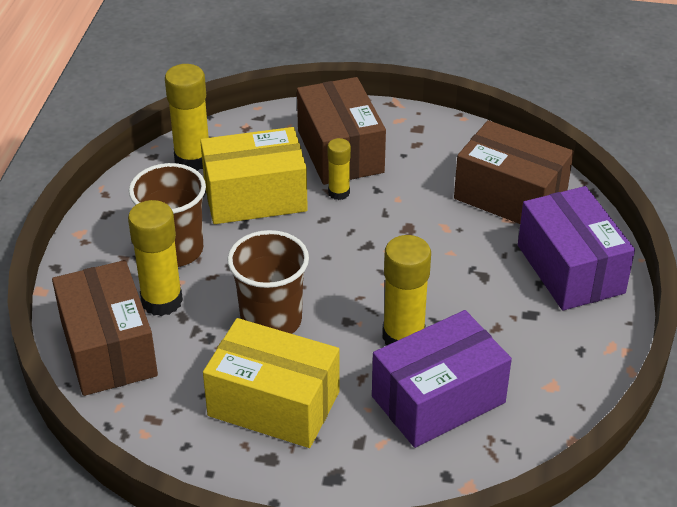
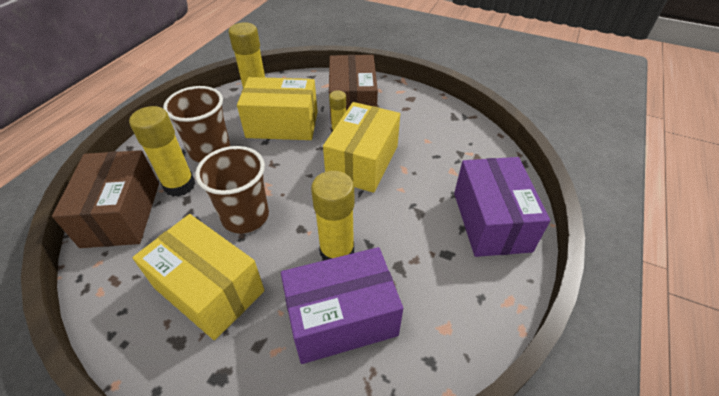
camera: 15 degrees right, 5 degrees up
(388, 227) = (363, 162): none -> yellow box
(510, 196) = (460, 155): brown box -> none

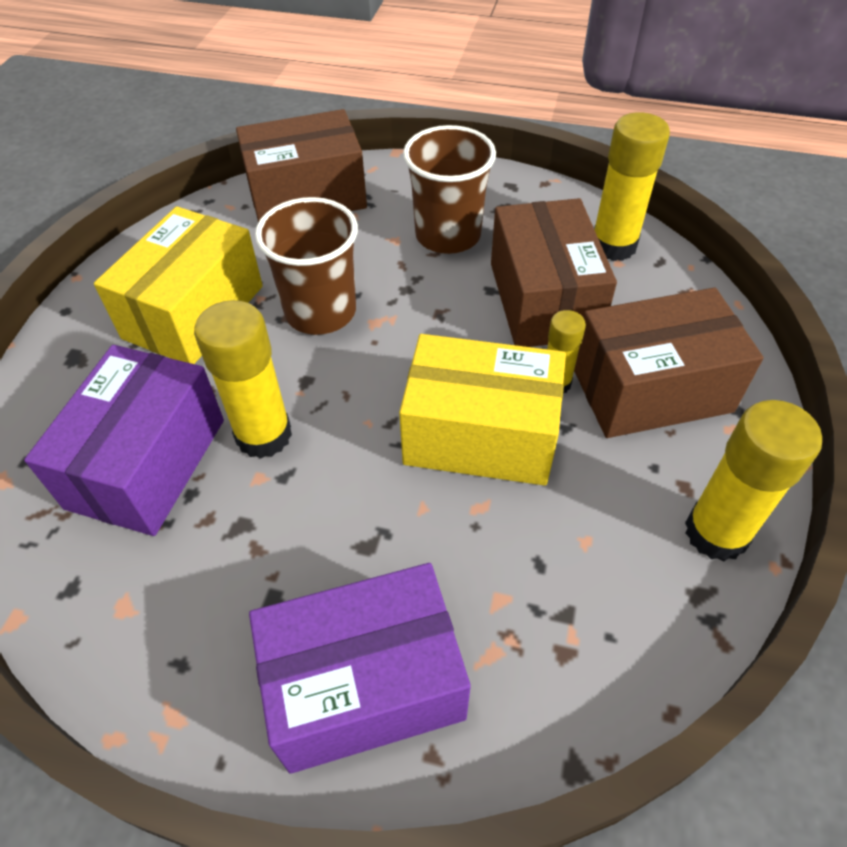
camera: 80 degrees right, 5 degrees up
(179, 185) = (367, 228): yellow glue stick -> yellow glue stick (716, 533)
(282, 124) = (543, 300): yellow box -> brown box
(342, 318) = (147, 463): purple box -> purple box turned 45 degrees clockwise

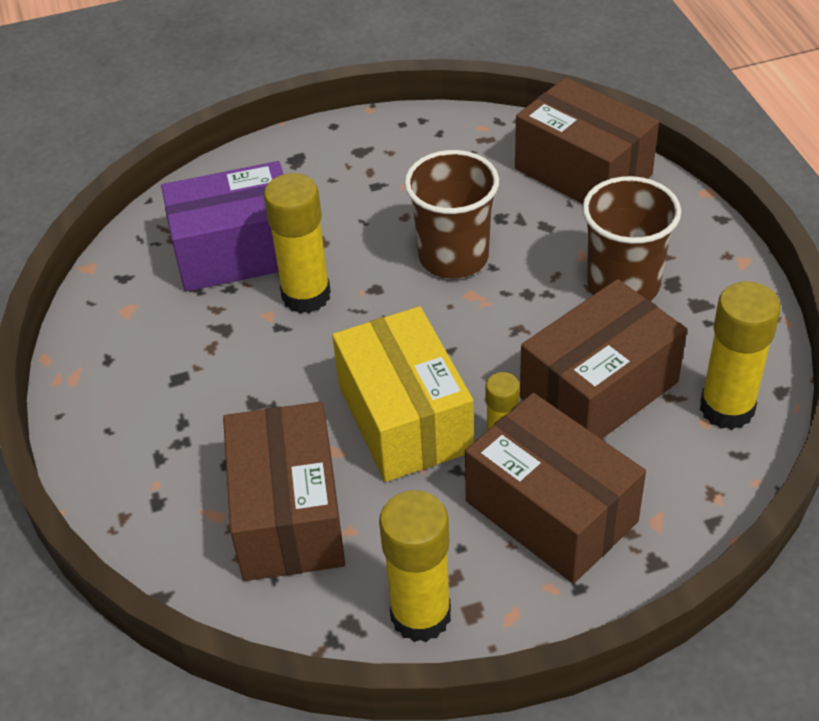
camera: 60 degrees right, 5 degrees down
(194, 312) = (390, 189): yellow box -> none
(365, 684) = (150, 457): purple box -> none
(535, 584) = (288, 515): none -> brown box

